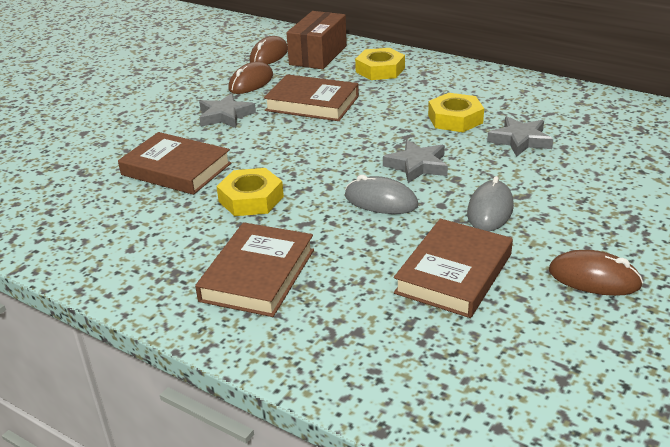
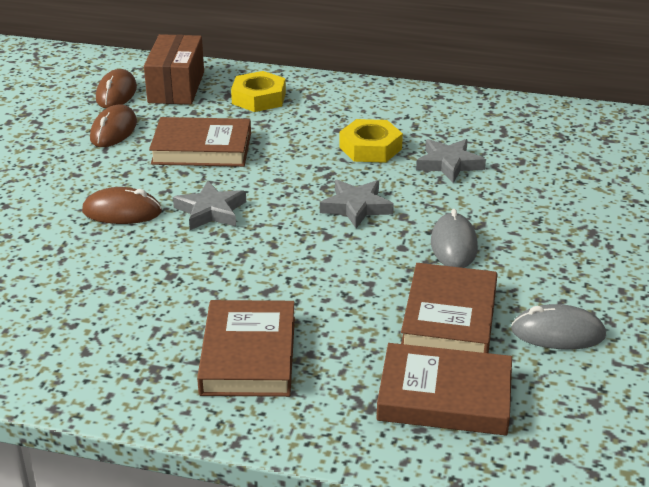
camera: 20 degrees left, 0 degrees up
(176, 169) = (84, 250): brown book -> brown book (444, 396)
(225, 116) = (106, 176): grey star -> grey star (210, 211)
(251, 199) = (193, 272): yellow nut -> none
(381, 201) = (337, 252): grey mouse -> grey mouse (558, 333)
(594, 278) = (582, 299): brown mouse -> brown mouse (122, 212)

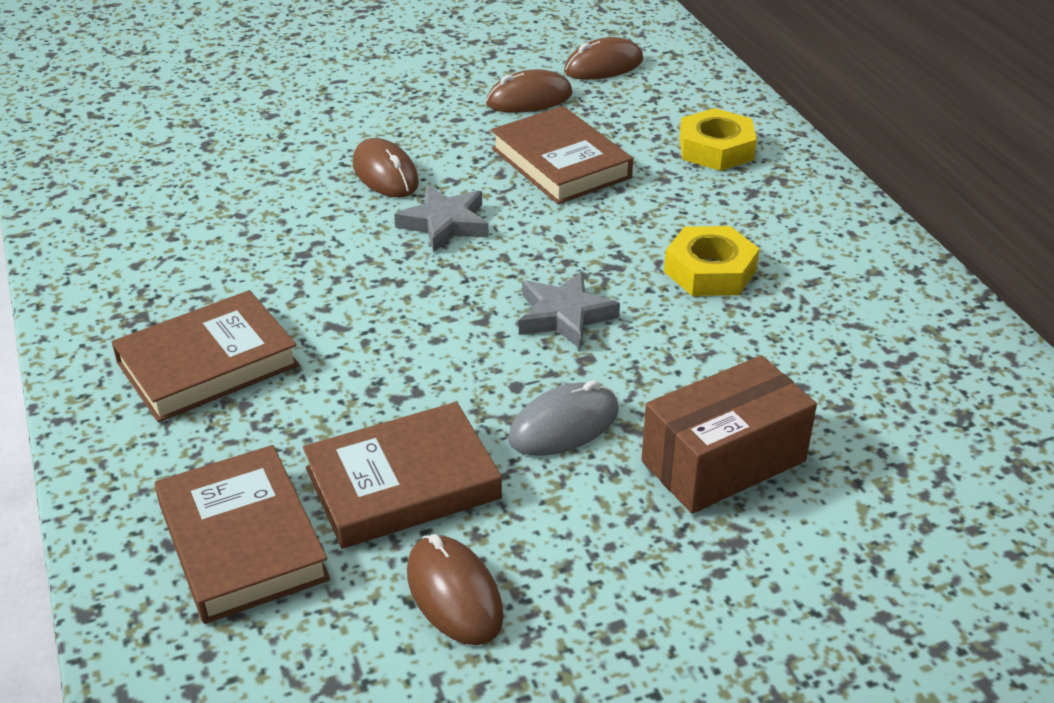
camera: 55 degrees right, 5 degrees up
(176, 87) = (666, 91): brown box -> brown box (723, 461)
(449, 164) = (752, 346): grey star -> none
(558, 333) = (454, 594): grey mouse -> brown mouse

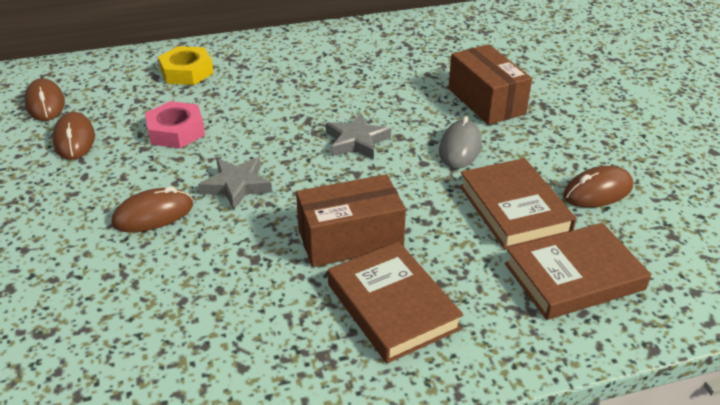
camera: 85 degrees left, 0 degrees up
(336, 323) = (350, 239): none -> brown box
(560, 163) = (176, 131): brown book -> pink nut
(564, 425) = (460, 148): grey mouse -> grey mouse turned 45 degrees clockwise
(710, 271) = (321, 88): yellow nut -> none

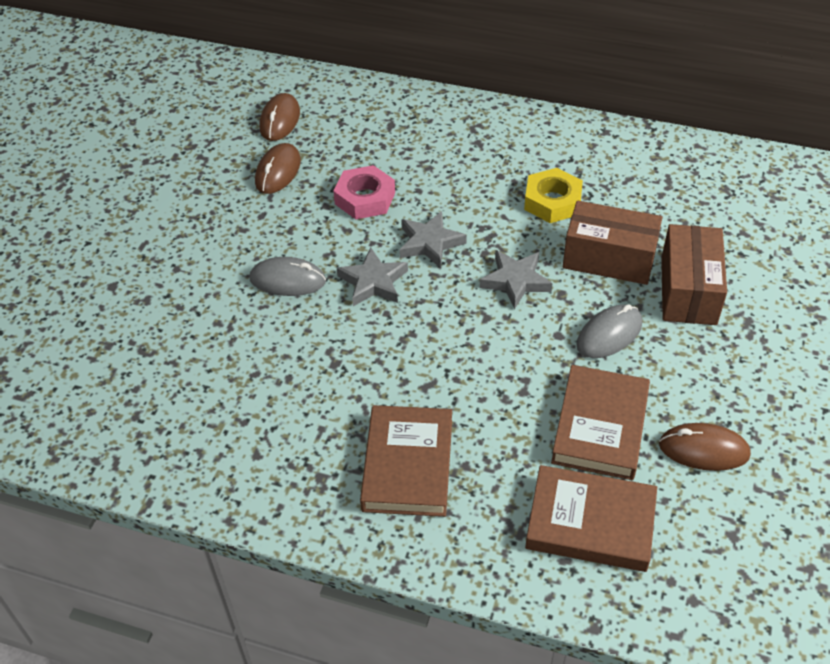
camera: 35 degrees right, 10 degrees up
(153, 214) = (288, 280): brown mouse -> grey mouse
(186, 72) = (422, 130): yellow nut -> yellow nut (552, 201)
(262, 141) = (430, 243): none -> grey star
(350, 239) = (425, 383): brown box -> brown box (609, 259)

